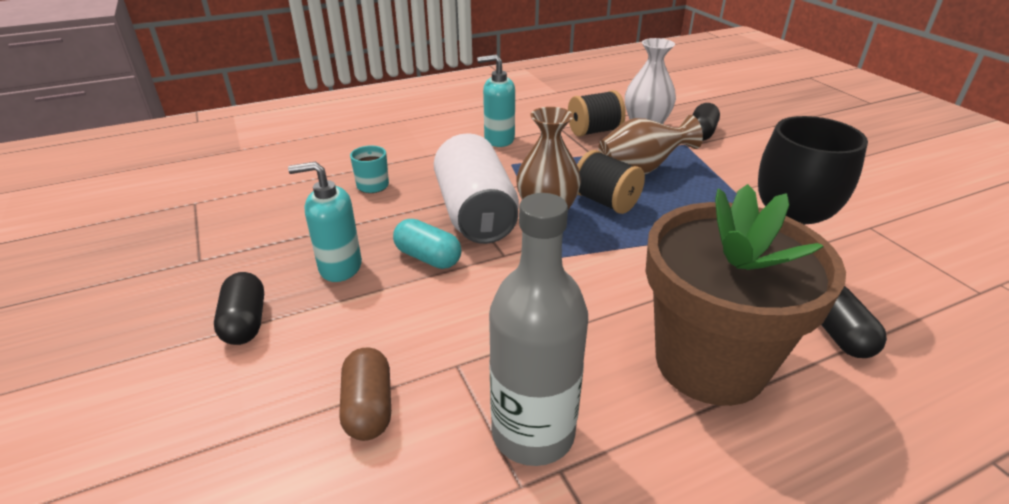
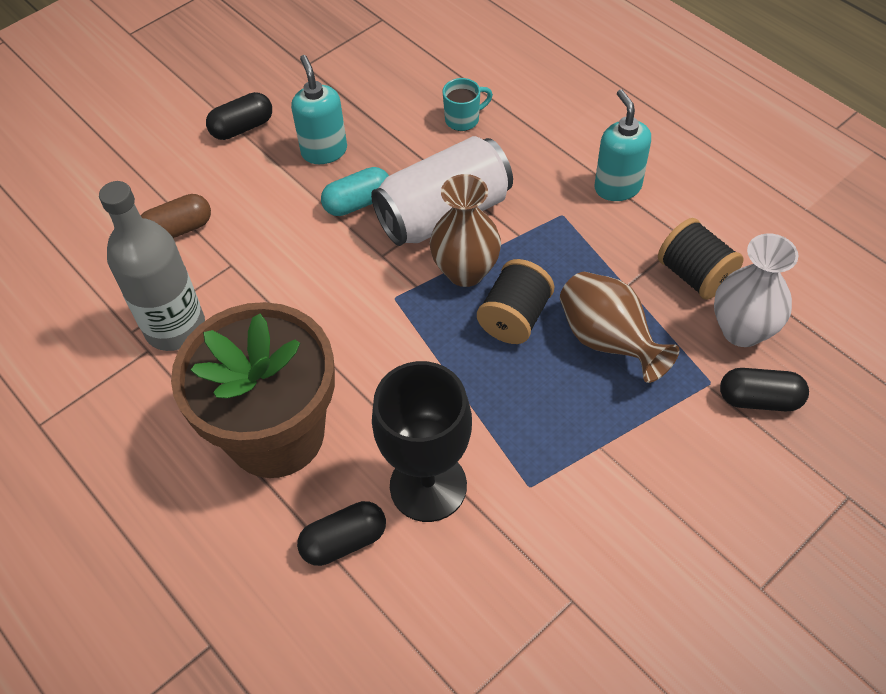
camera: 75 degrees right, 20 degrees up
(428, 257) = (358, 203): turquoise capsule -> turquoise capsule turned 45 degrees clockwise

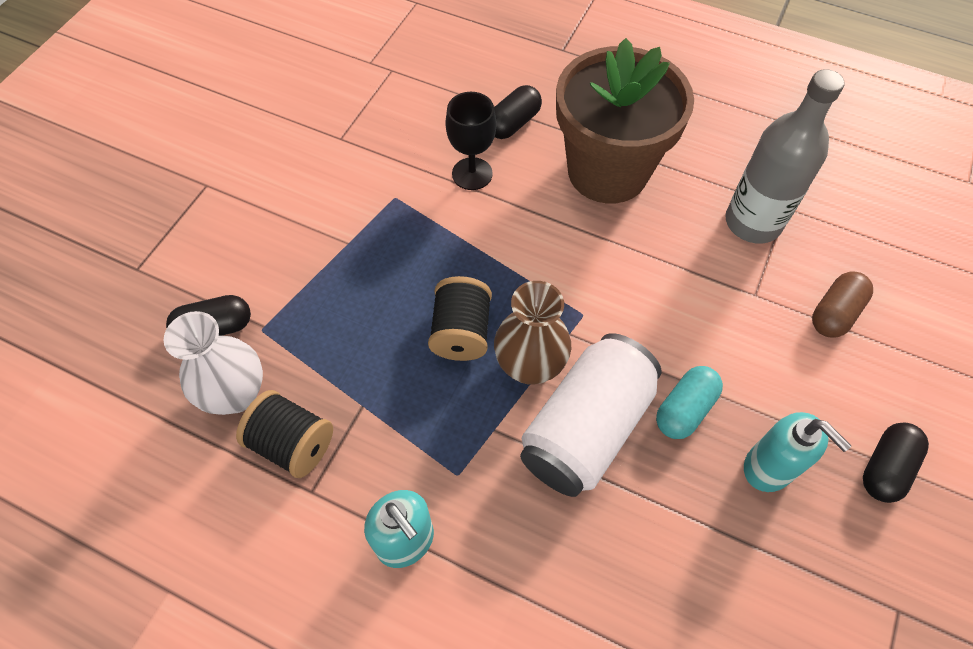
camera: 155 degrees right, 5 degrees up
(428, 486) = (472, 174): black goblet -> black goblet, size x0.66
(463, 119) = (637, 587): turquoise mug -> none
(608, 341) = (365, 338): brown vase -> none

